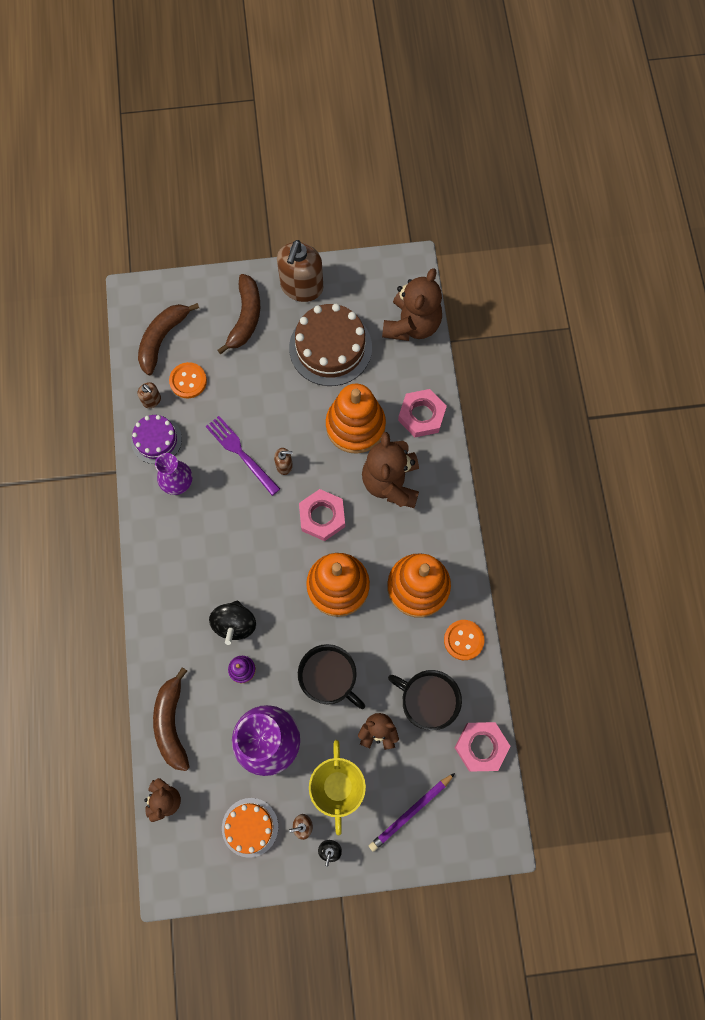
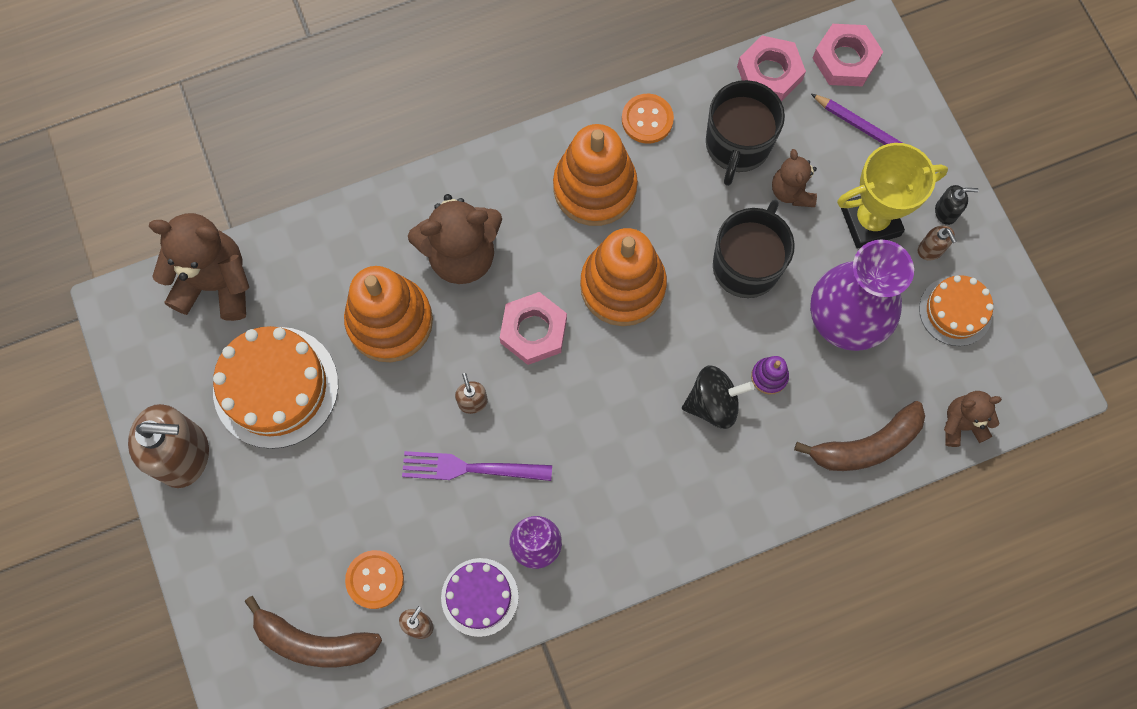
camera: 105 degrees left, 0 degrees up
(240, 453) = (469, 468): purple fork -> purple fork turned 60 degrees clockwise
(245, 318) = (252, 524): brown banana -> none
(330, 347) = (276, 387): brown cake -> orange cake
(421, 415) = (354, 238): pink nut -> pink nut (845, 59)

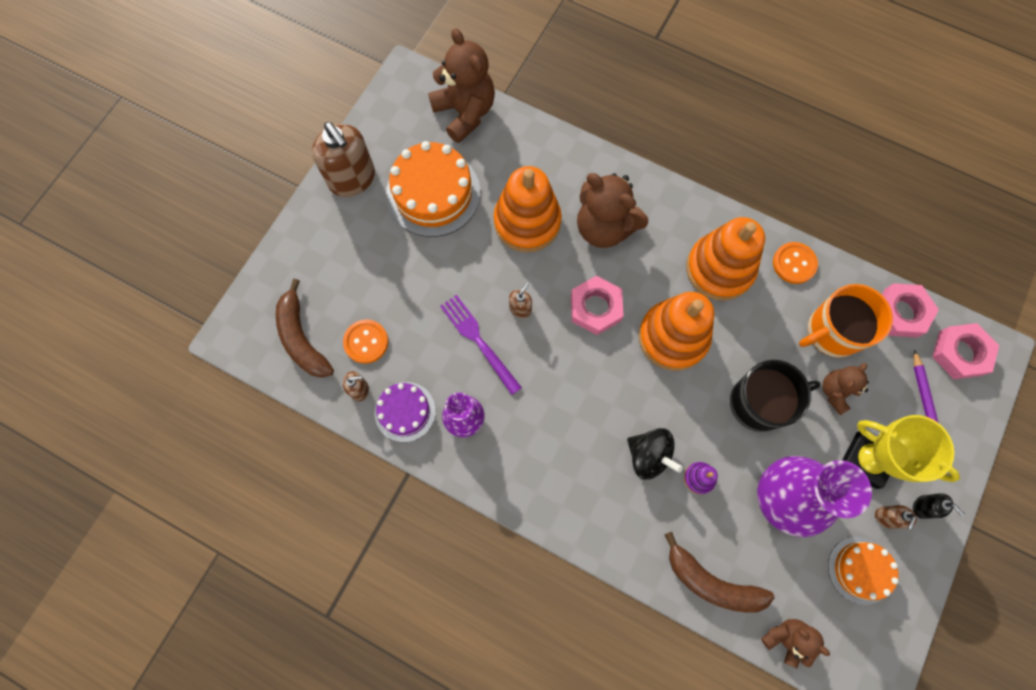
camera: 50 degrees right, 0 degrees up
(737, 145) = (832, 332): black mug -> orange mug

